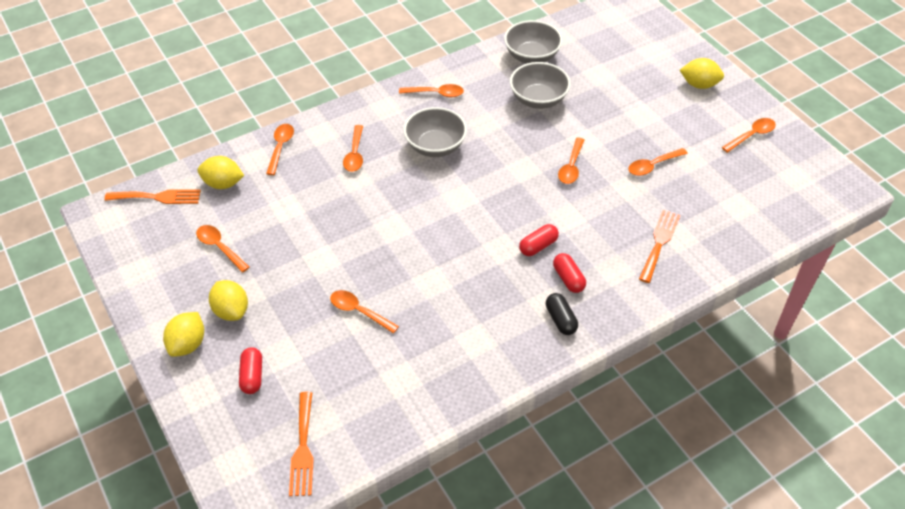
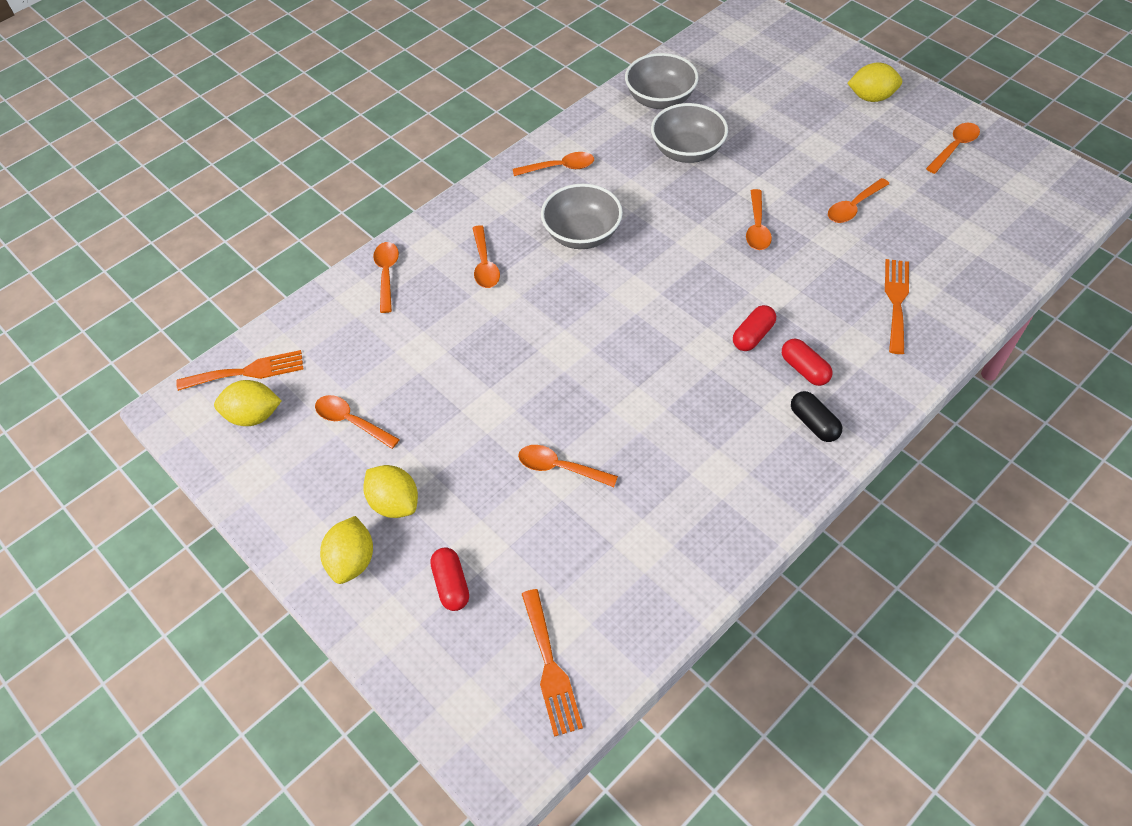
camera: 10 degrees left, 5 degrees up
(223, 184) = (328, 336): yellow lemon -> yellow lemon (254, 416)

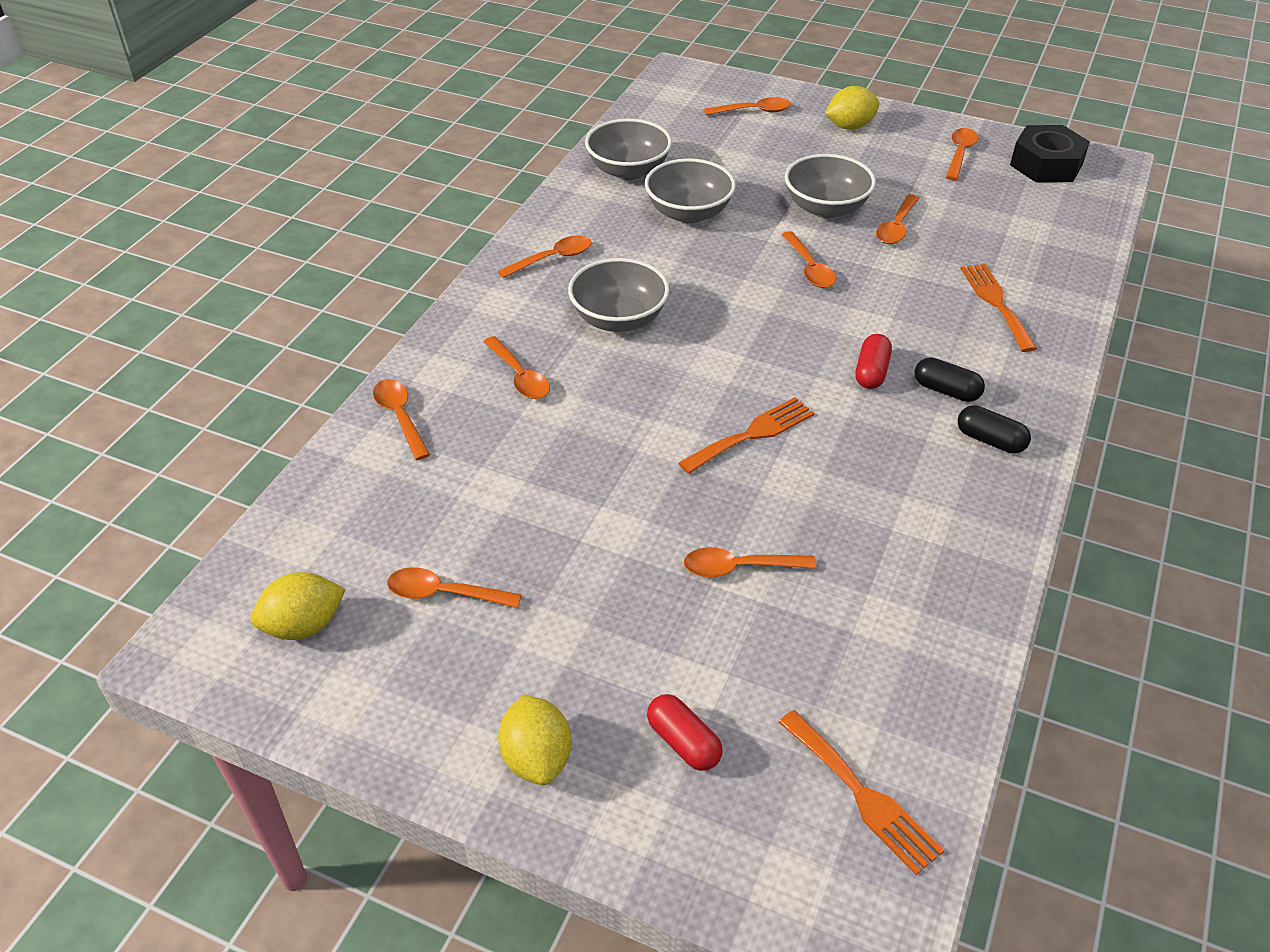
camera: 25 degrees left, 10 degrees down
(247, 372) = (267, 576): orange fork -> orange fork (752, 434)
(395, 503) = (555, 670): yellow lemon -> none
(795, 63) = (753, 111): none -> orange spoon
(803, 174) = (826, 208): none -> grey bowl
(804, 369) = (946, 390): red capsule -> black capsule
(1028, 177) = (1046, 164): none -> black nut

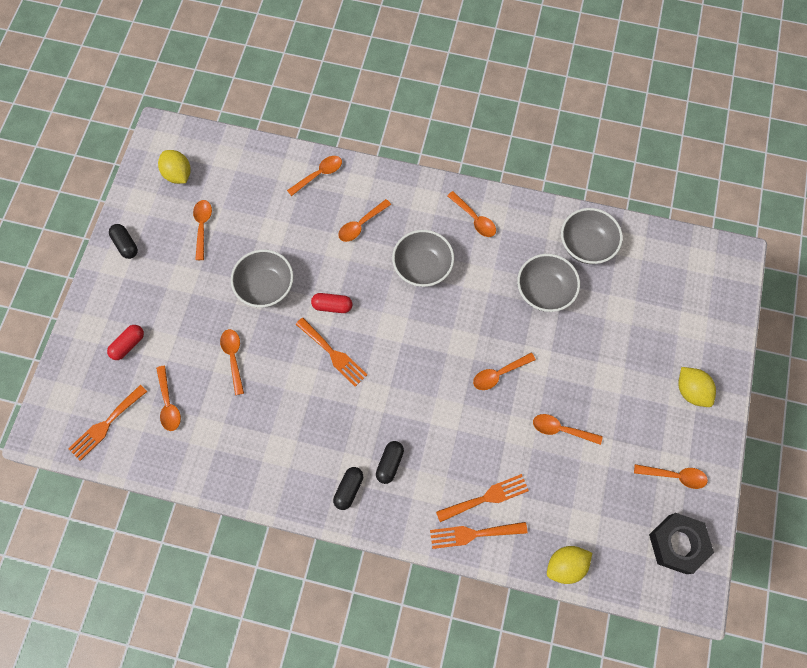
camera: 80 degrees right, 25 degrees up
(440, 734) = (126, 245): none -> black capsule
(537, 757) = (116, 286): yellow lemon -> yellow lemon (565, 565)
(753, 111) = (693, 318): orange spoon -> orange spoon (168, 403)
(826, 208) = (573, 380): grey bowl -> grey bowl (265, 287)
(871, 372) = (399, 418): red capsule -> red capsule (332, 306)
(1050, 321) = (473, 534): none -> orange fork

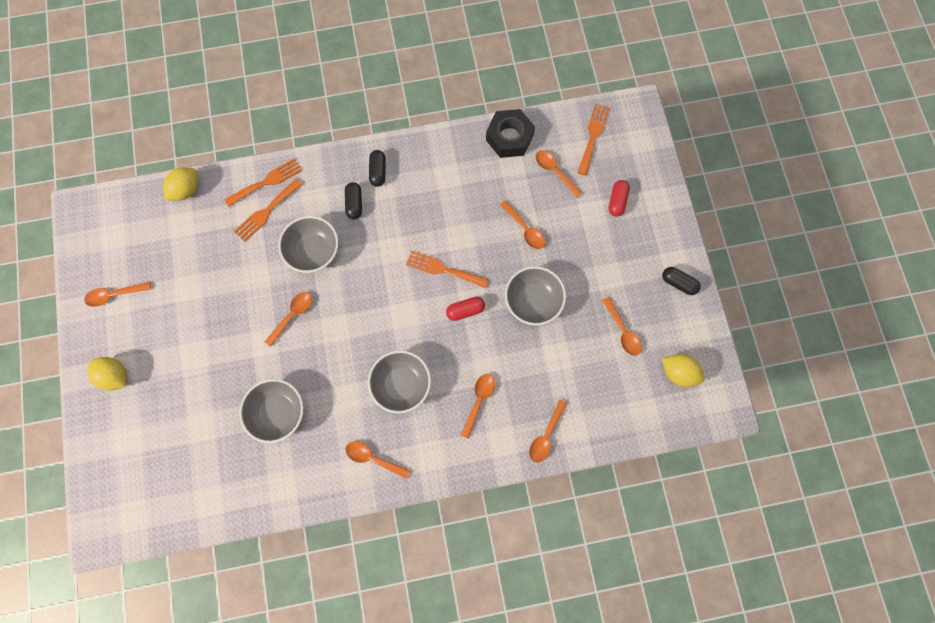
camera: 155 degrees right, 5 degrees up
(561, 430) = (222, 291): orange spoon -> none
(586, 245) = (252, 480): grey bowl -> grey bowl (313, 251)
(677, 544) = (100, 242): black nut -> black nut (509, 137)

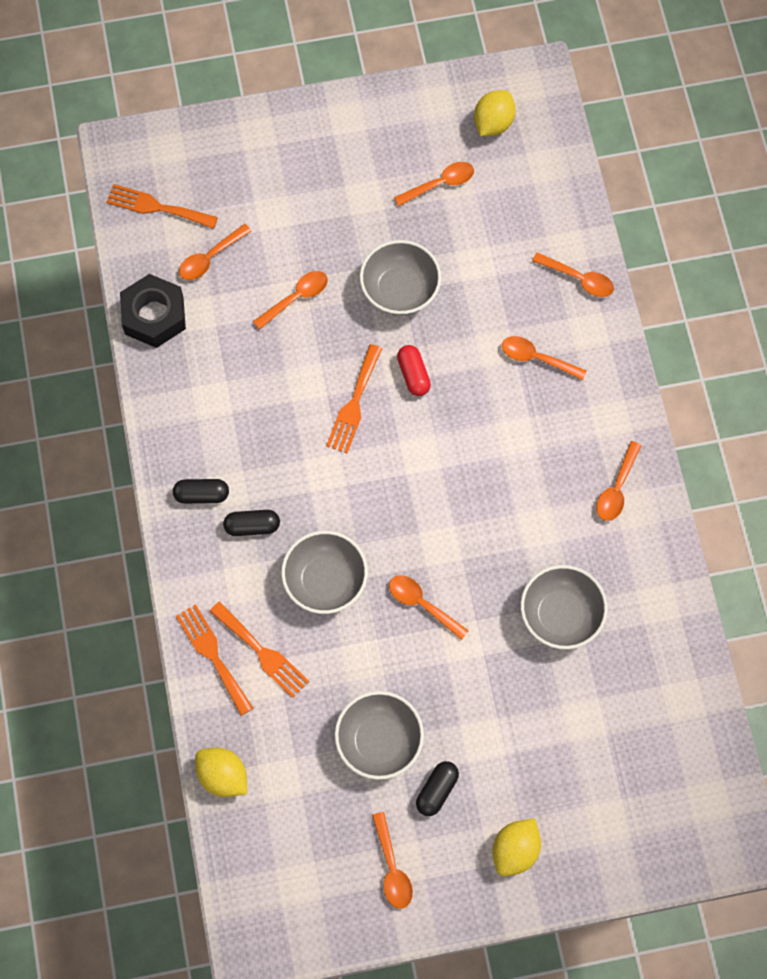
camera: 90 degrees left, 5 degrees down
(401, 384) = (517, 455): grey bowl -> grey bowl (379, 741)
(617, 201) = (257, 181): red capsule -> none
(678, 283) = (374, 115): black capsule -> black capsule (437, 790)

